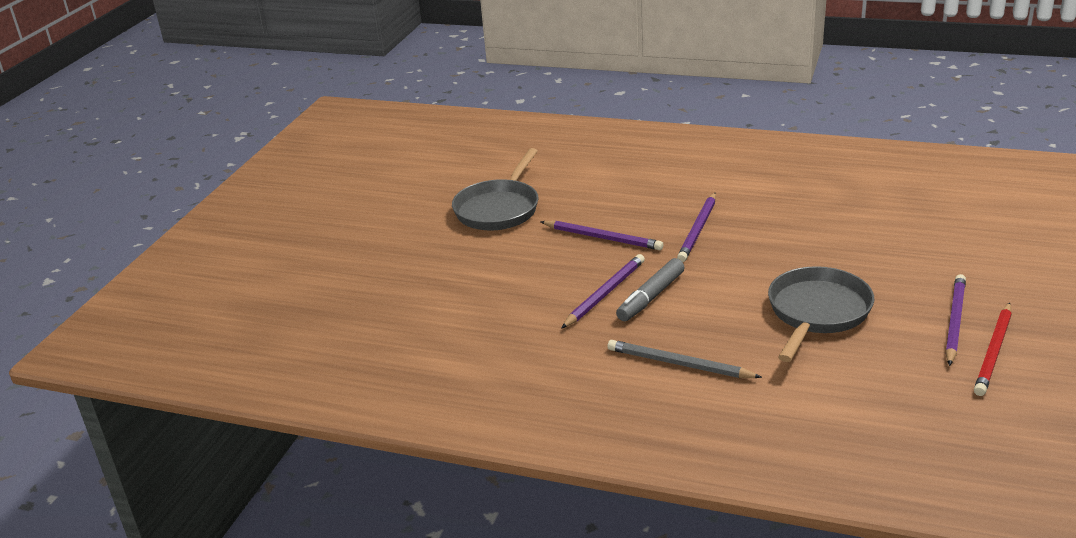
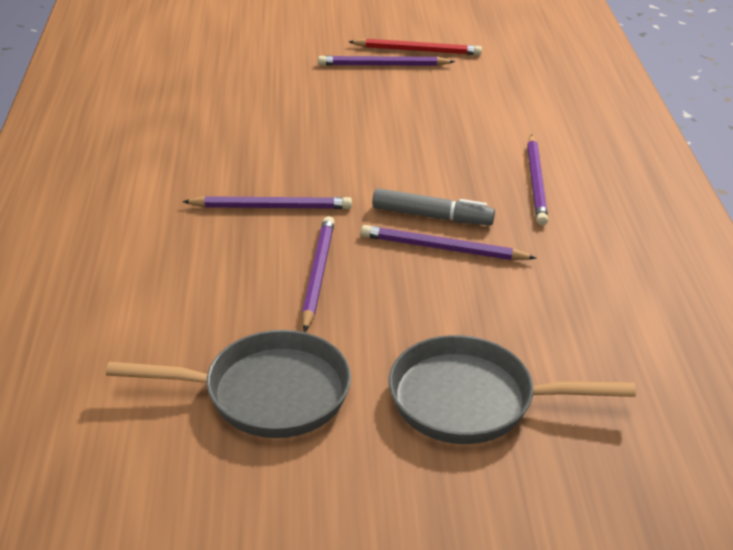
camera: 115 degrees left, 5 degrees up
(679, 364) = (536, 182): grey pencil -> purple pencil
(817, 313) = (405, 123): grey pan -> grey pan (471, 400)

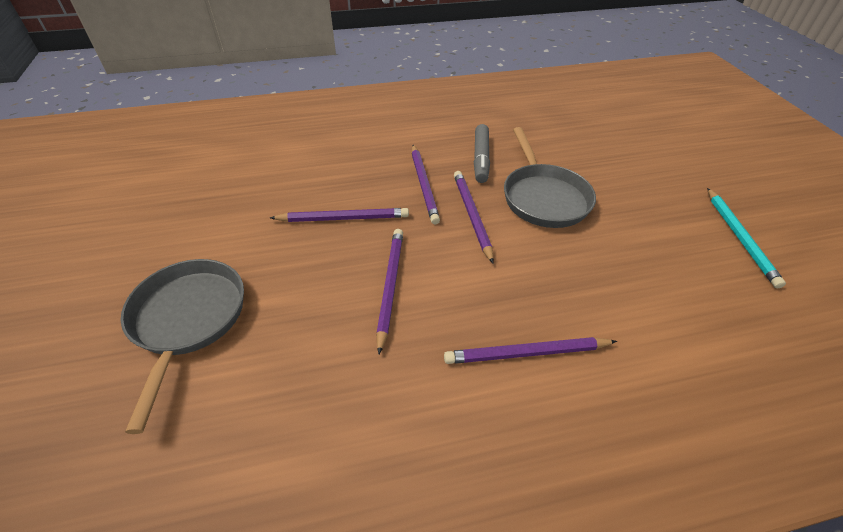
camera: 80 degrees right, 10 degrees up
(267, 393) = (214, 213): grey pan -> grey pan (543, 197)
(383, 65) = (687, 217): purple pencil -> purple pencil (471, 215)
(417, 50) = (740, 238): red pencil -> turquoise pencil
(432, 216) = (437, 275): grey marker -> grey marker (481, 159)

